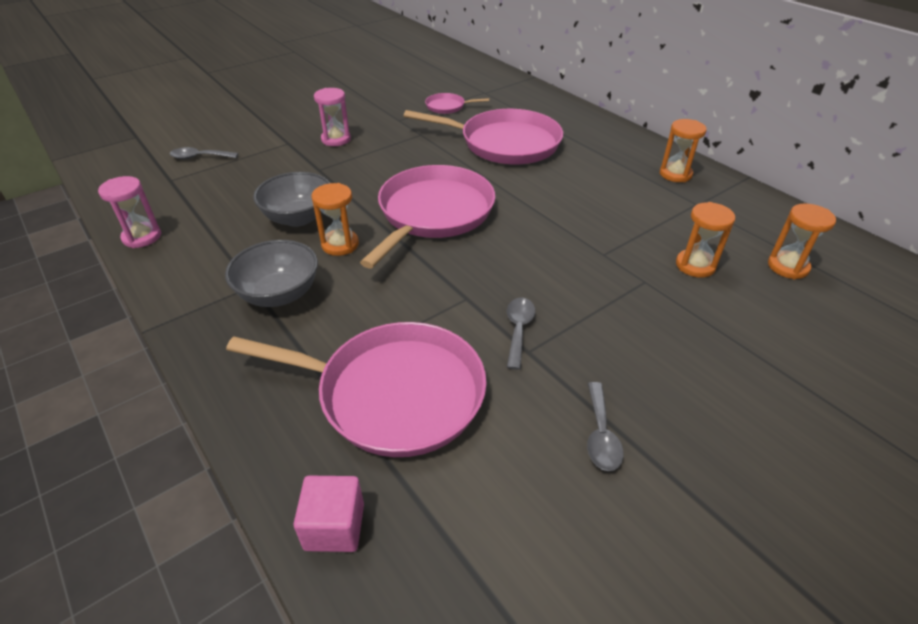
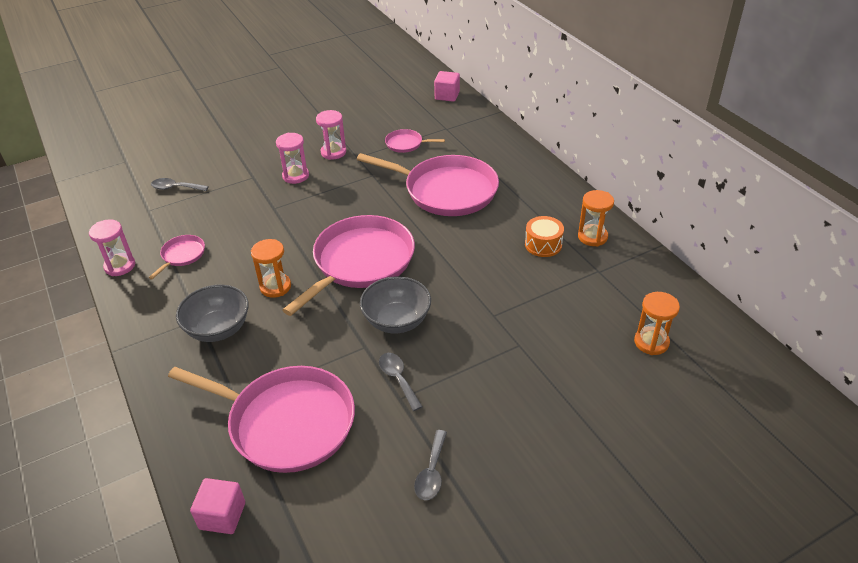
camera: 10 degrees right, 0 degrees up
(218, 221) = (182, 255): none -> pink pan
(298, 218) = (247, 257): grey bowl -> grey bowl (397, 321)
(372, 117) = (333, 152): none -> pink hourglass
(475, 67) = (447, 95): none -> pink cube
(518, 329) = (398, 379): grey spoon -> grey spoon turned 45 degrees counterclockwise
(627, 184) = (543, 244): none -> orange drum
(695, 265) = (569, 333): orange hourglass -> none

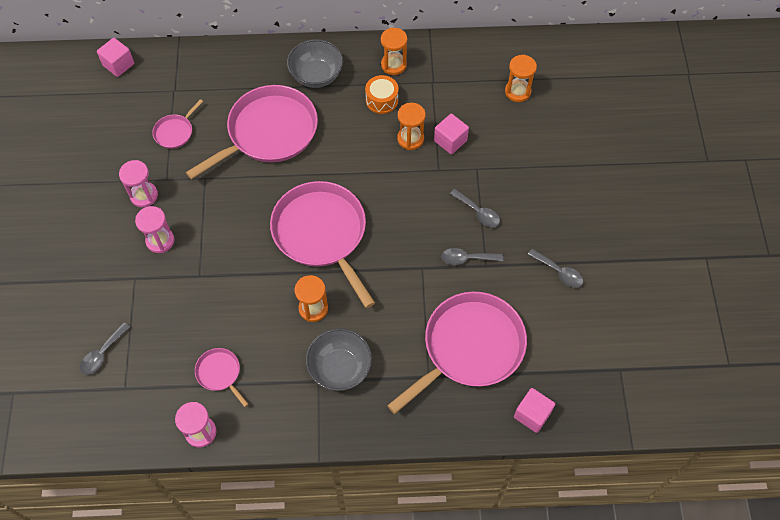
camera: 65 degrees left, 20 degrees up
(397, 321) = (406, 235): grey bowl -> grey bowl (316, 75)
(463, 367) = (478, 212): none -> grey spoon
(514, 281) = (410, 139): none -> orange hourglass
(537, 311) = (450, 141): none -> pink cube

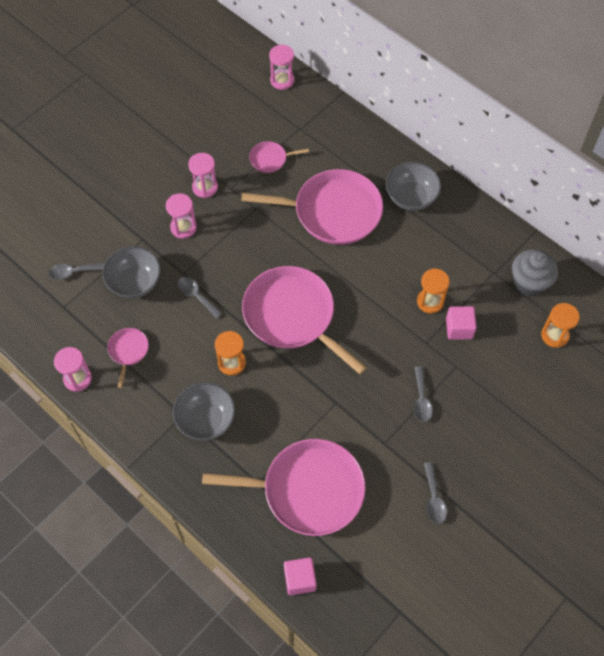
camera: 45 degrees right, 0 degrees up
(118, 64) = (282, 80): pink cube -> pink hourglass
(166, 317) = (135, 282): none -> grey bowl
(322, 234) = (292, 316): pink pan -> pink pan turned 60 degrees counterclockwise
(382, 100) = (440, 255): orange drum -> none
(393, 65) = (478, 235): orange hourglass -> none
(463, 69) = (529, 282): none -> grey cupcake
(466, 258) = (375, 425): grey spoon -> grey spoon (196, 296)

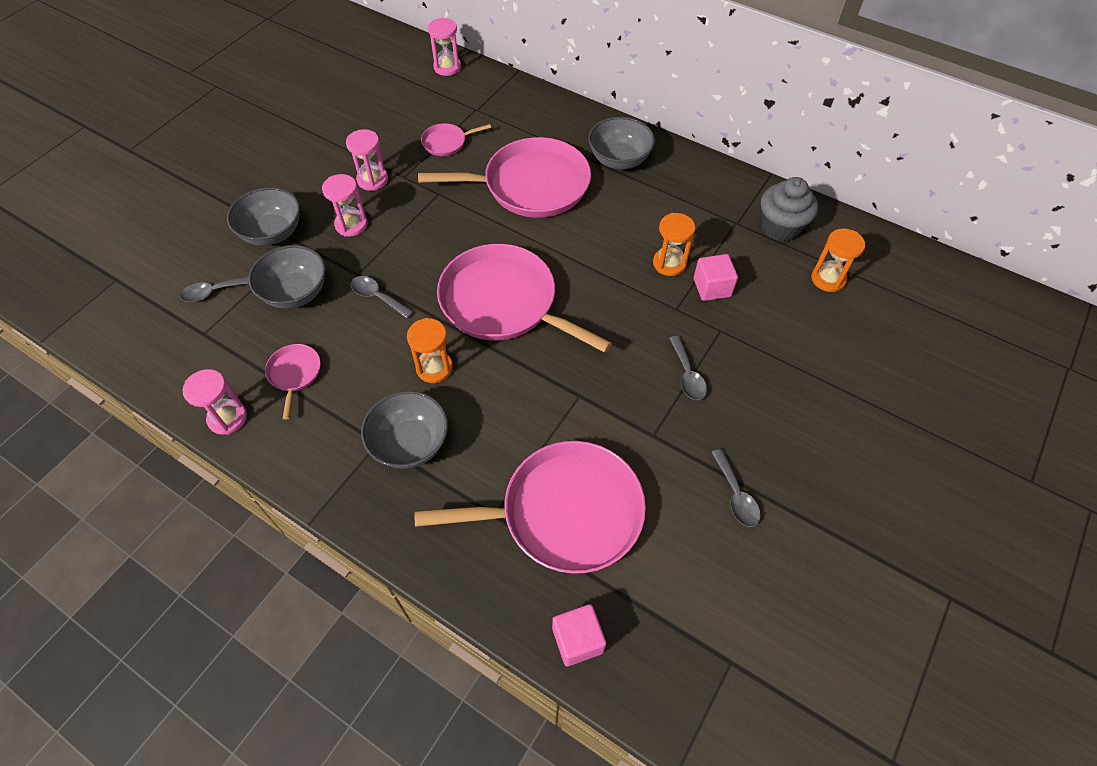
camera: 10 degrees left, 5 degrees down
(121, 226) = (272, 233): none -> grey bowl

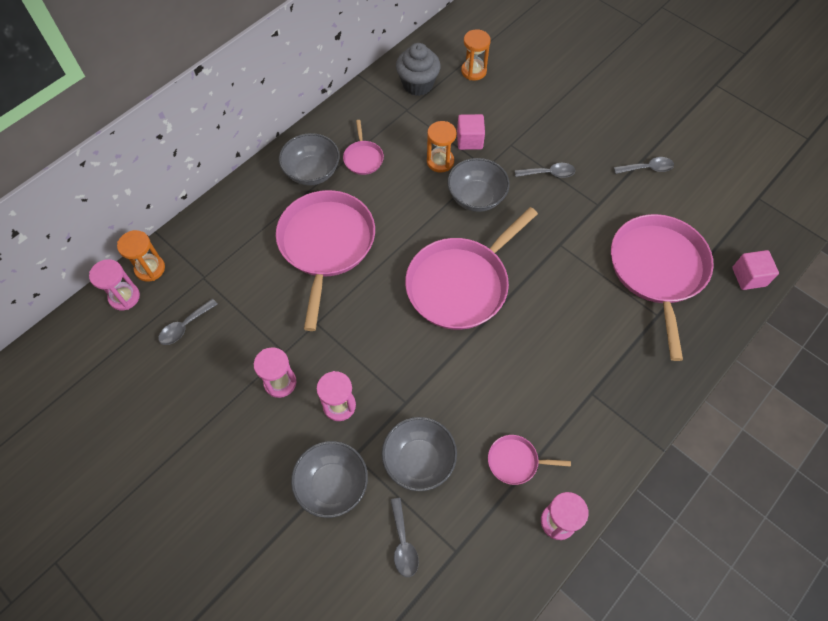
camera: 80 degrees left, 5 degrees up
(377, 297) = (437, 385): grey spoon -> grey spoon (184, 326)
(410, 443) = (594, 368): grey bowl -> grey bowl (476, 197)
(434, 368) = (522, 344): orange hourglass -> orange hourglass (150, 269)
(446, 142) = (245, 309): pink pan -> pink pan (363, 158)

